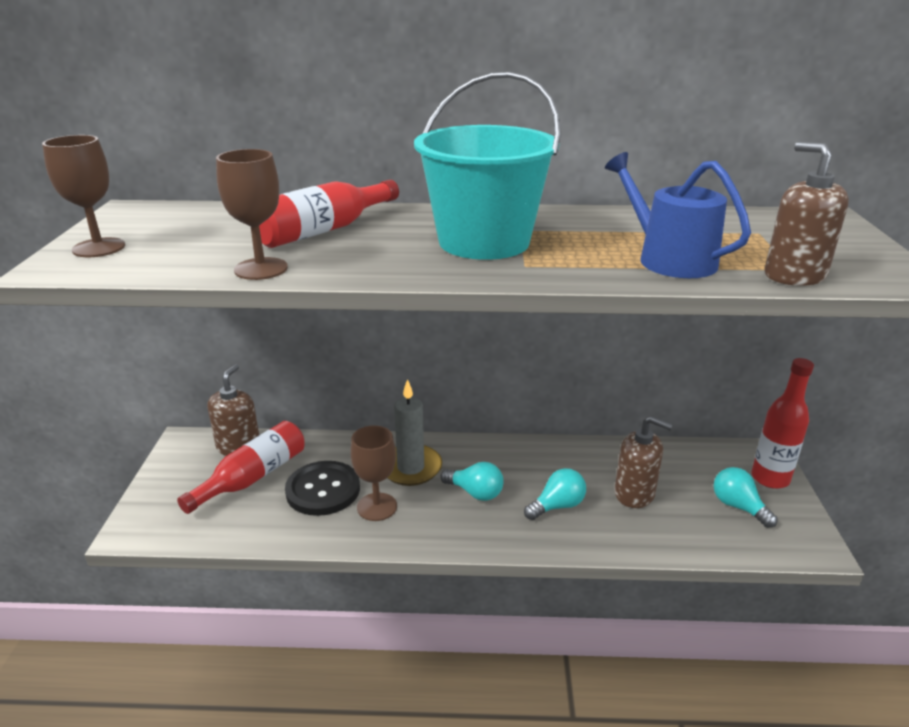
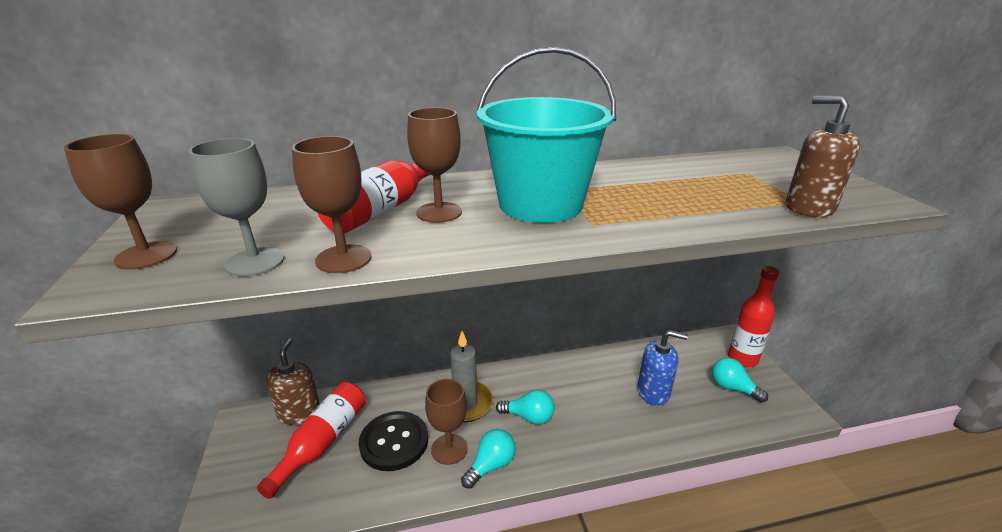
camera: 15 degrees left, 0 degrees up
(184, 262) = (255, 262): none -> grey goblet
(374, 239) = (439, 212): none -> brown goblet
(557, 506) = (600, 416): turquoise light bulb -> turquoise light bulb (491, 465)
(634, 494) = (653, 392): brown soap dispenser -> blue soap dispenser
(669, 259) = (704, 204): blue watering can -> none

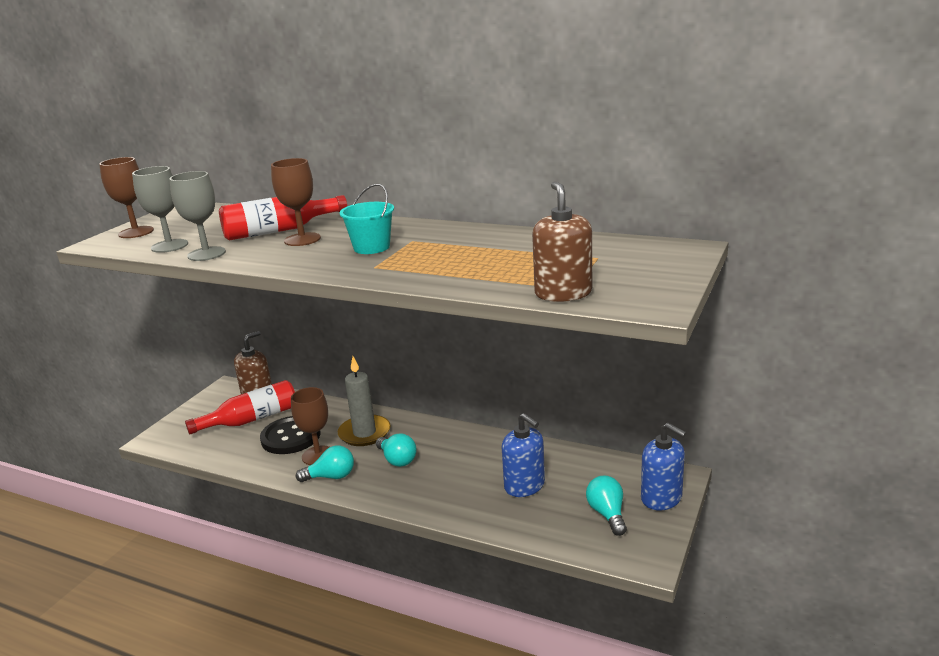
camera: 40 degrees right, 5 degrees down
(343, 259) = (206, 254): brown goblet -> grey goblet
(540, 204) = (371, 247): turquoise bucket -> turquoise bucket, size x0.50
(742, 359) = (661, 498): red bottle -> blue soap dispenser

